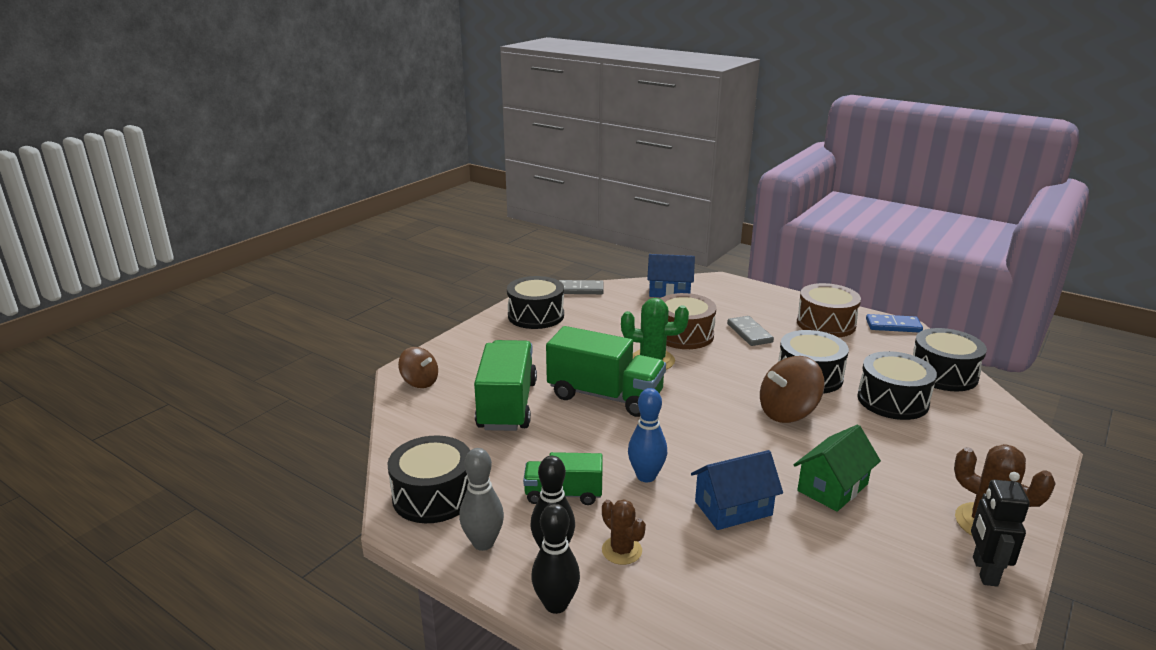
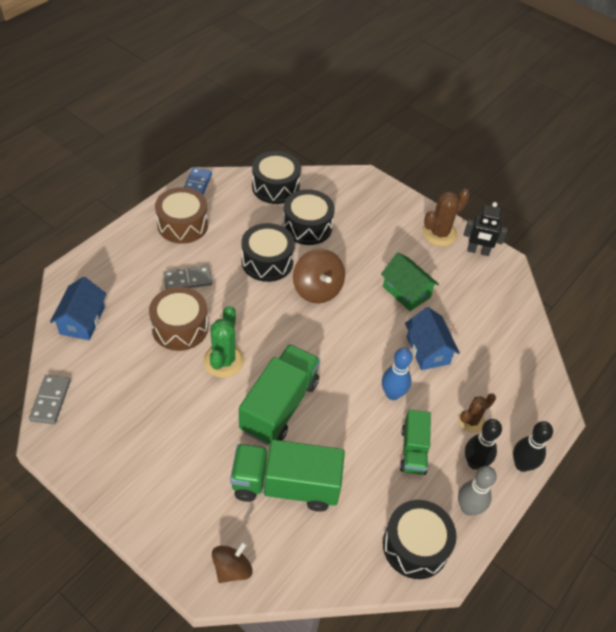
camera: 90 degrees left, 25 degrees up
(536, 316) = (105, 450): black drum -> none

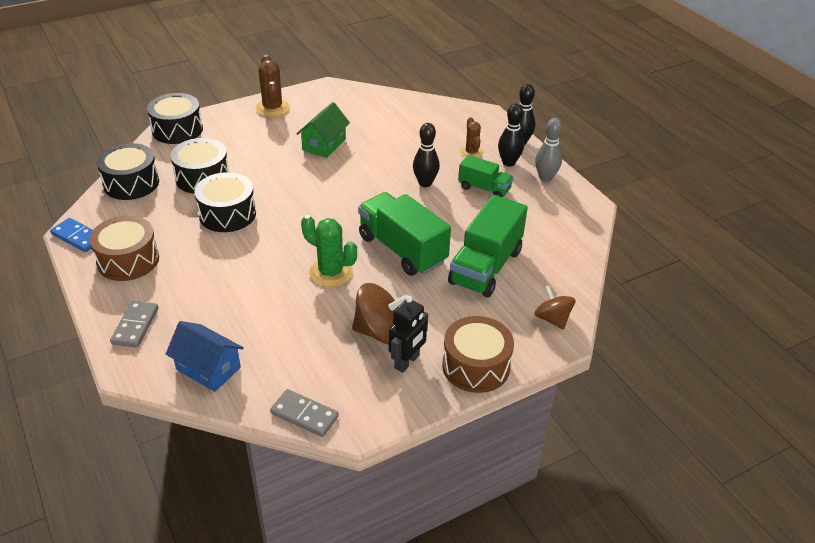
camera: 65 degrees left, 10 degrees down
(180, 327) = (270, 293): brown drum -> brown drum (476, 366)
(188, 280) = (210, 274): grey domino -> grey domino (135, 326)
(317, 289) = (285, 192): brown spinning top -> brown spinning top (380, 332)
(392, 394) = (425, 183): blue bowling pin -> black bowling pin
(406, 292) = (324, 144): green house -> green house turned 45 degrees counterclockwise
(415, 546) = (567, 213): black drum -> black drum (177, 130)
(428, 350) = (392, 152): blue house -> none
(478, 251) = (307, 96): black robot -> black robot (407, 362)

